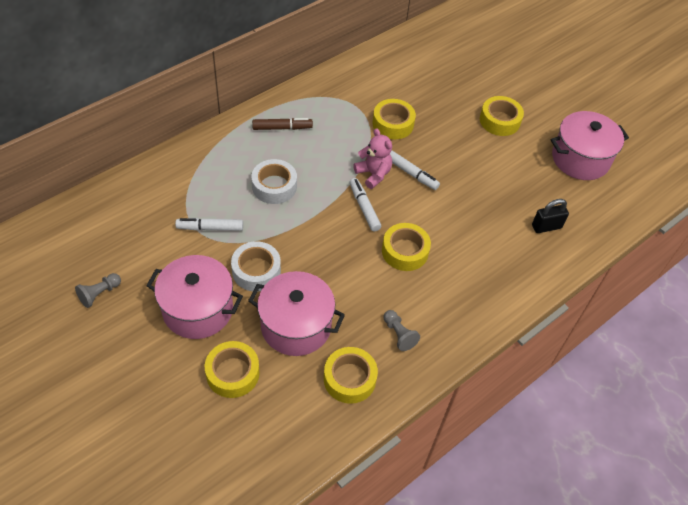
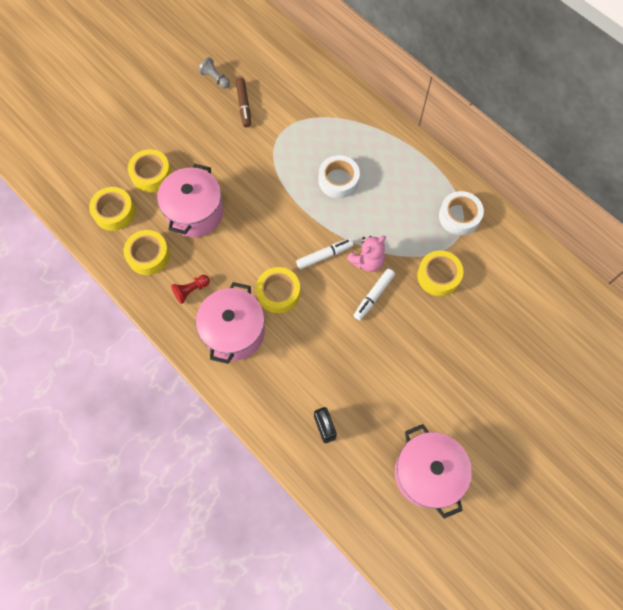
camera: 90 degrees right, 15 degrees up
(198, 309) = (206, 143): pink pot -> pink pot (234, 332)
(210, 228) = (286, 139): white marker -> none
(256, 271) = (246, 178): white tape -> white tape (459, 216)
(282, 128) = (411, 178): brown marker -> brown marker (244, 105)
(398, 334) = (191, 290): grey pawn -> red pawn
(499, 121) = (467, 385): yellow tape -> yellow tape (114, 212)

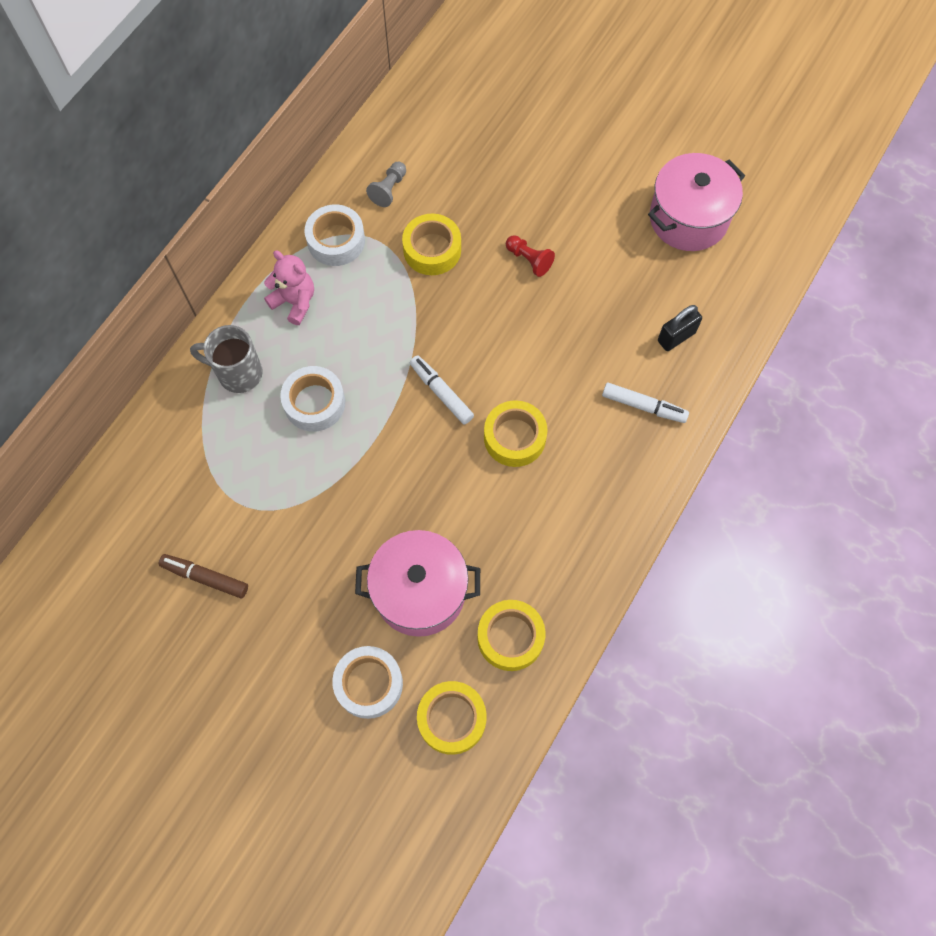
camera: 105 degrees left, 0 degrees up
(151, 174) = (369, 684): yellow tape -> white tape
(191, 290) = (547, 556): red pawn -> red pawn (529, 260)
(215, 79) = (158, 641): grey pawn -> grey pawn (389, 189)
(234, 332) = (589, 479): pink pot -> none
(244, 105) = (205, 577): brown marker -> brown marker turned 135 degrees counterclockwise
(367, 261) = (435, 337): pink teddy bear -> pink teddy bear (294, 302)
(371, 142) = (238, 373): none -> grey mug
(373, 296) = (483, 319): white marker -> white marker (643, 406)

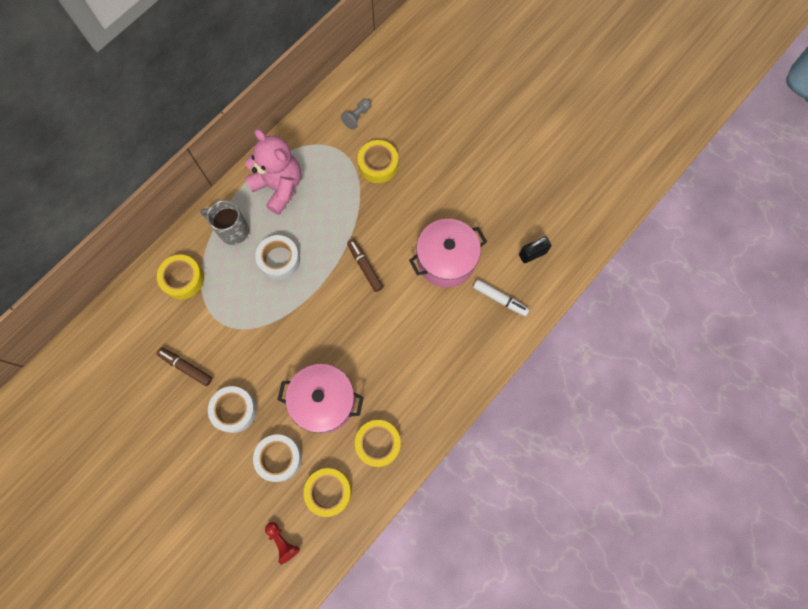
camera: 10 degrees right, 5 degrees up
(294, 302) = (279, 187): pink teddy bear -> pink teddy bear, size x1.64
(336, 240) = (315, 148): white tape -> white tape (234, 410)
(441, 392) = (365, 266): white marker -> brown marker
(514, 437) = (408, 306): yellow tape -> yellow tape (183, 279)
(529, 260) = (442, 182): red pawn -> red pawn (282, 542)
(688, 218) = (558, 170): pink pot -> pink pot (446, 260)

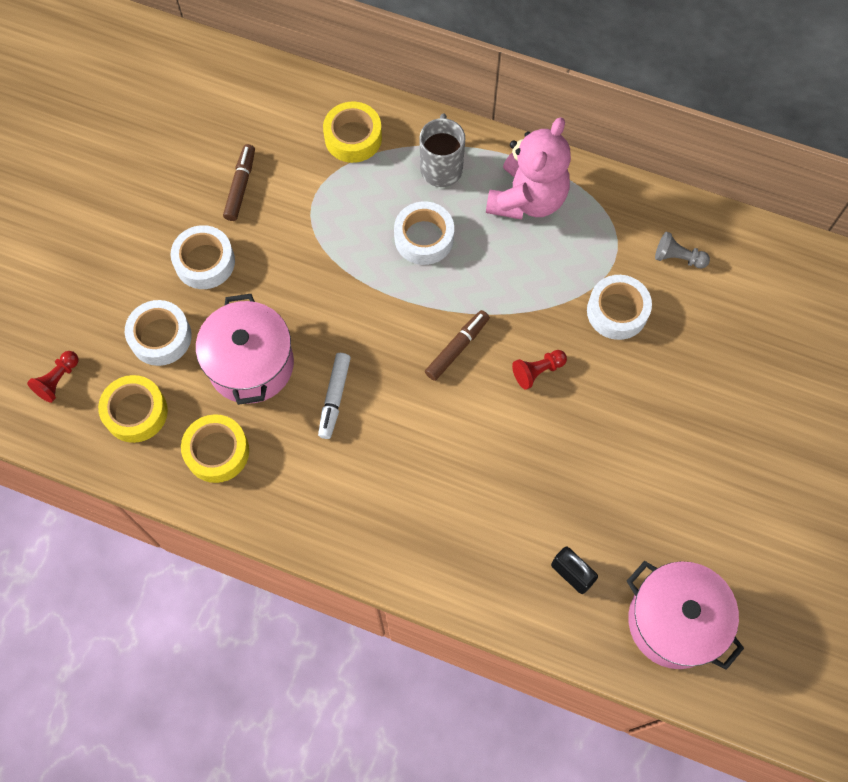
camera: 70 degrees right, 5 degrees down
(378, 165) = (617, 311): yellow tape -> white tape
(399, 225) = (537, 371): none -> red pawn
(446, 260) = (510, 453): pink pot -> pink pot (674, 621)
(500, 299) = (481, 548): white marker -> white marker (334, 398)

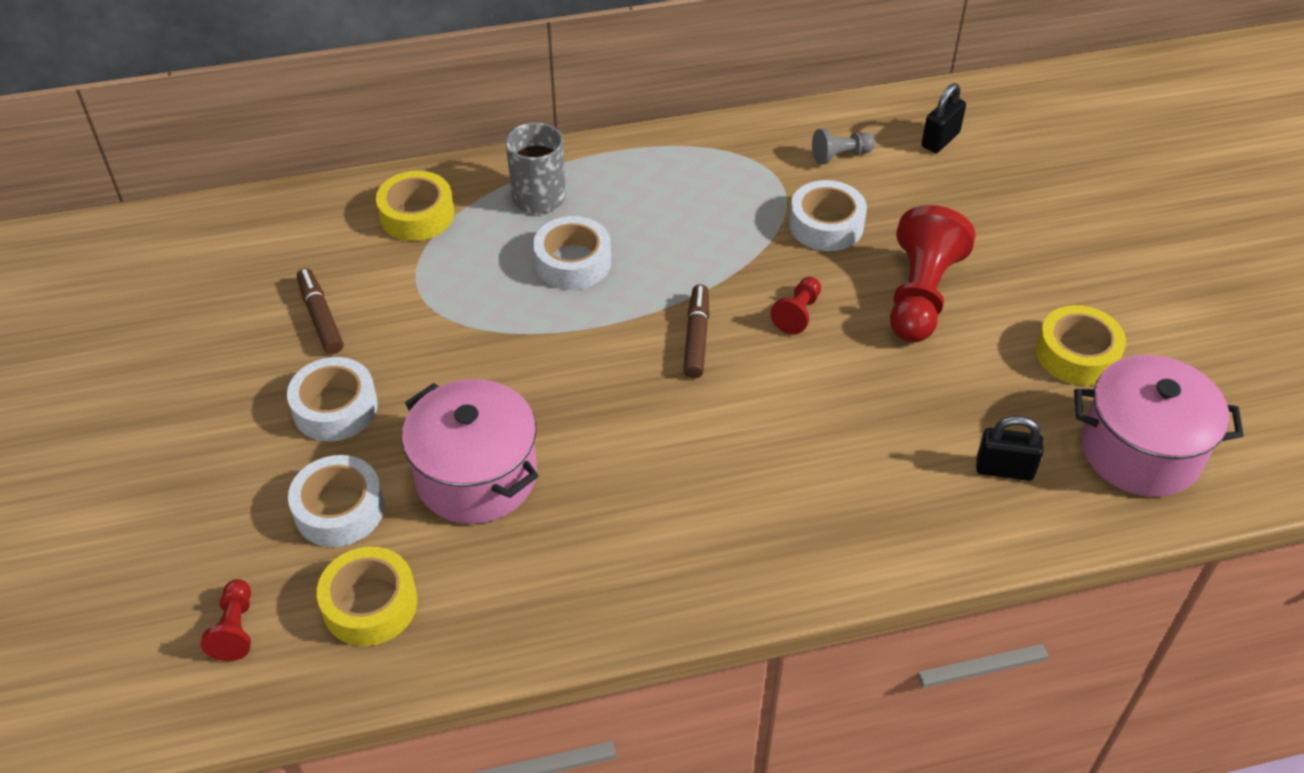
camera: 35 degrees left, 20 degrees down
(217, 452) = (509, 586): yellow tape -> yellow tape (1076, 354)
(334, 398) = (603, 454): white marker -> none
(527, 199) = (650, 179): pink teddy bear -> none
(633, 409) = (921, 295): none -> red pawn
(764, 288) = (940, 140): none -> black padlock

